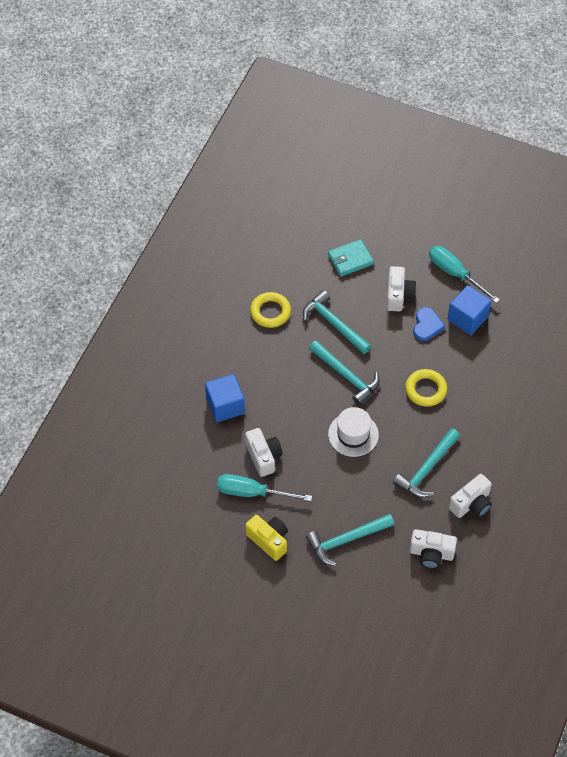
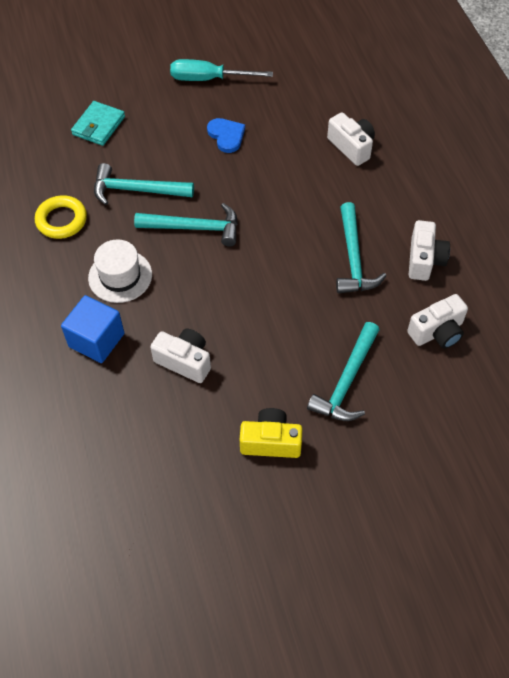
camera: 40 degrees left, 0 degrees up
(252, 493) = (207, 406): turquoise screwdriver -> none
(353, 434) = (253, 276): white hat -> white hat (120, 276)
(398, 295) = (175, 127): white camera -> white camera (351, 147)
(425, 390) = (281, 190): yellow ring -> none
(467, 318) = (257, 107): blue cube -> none

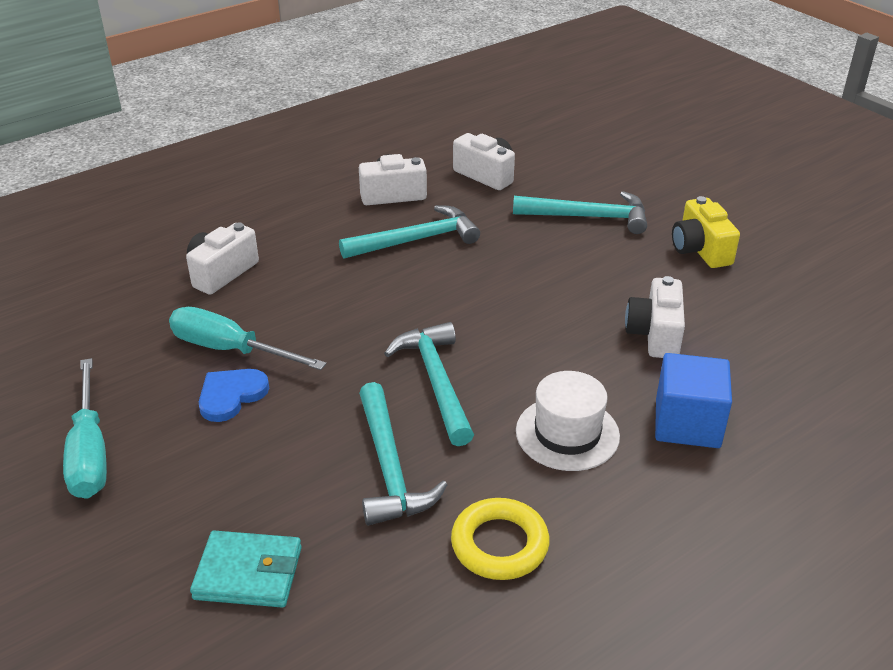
camera: 110 degrees left, 20 degrees down
(268, 141) = (230, 350): none -> turquoise screwdriver

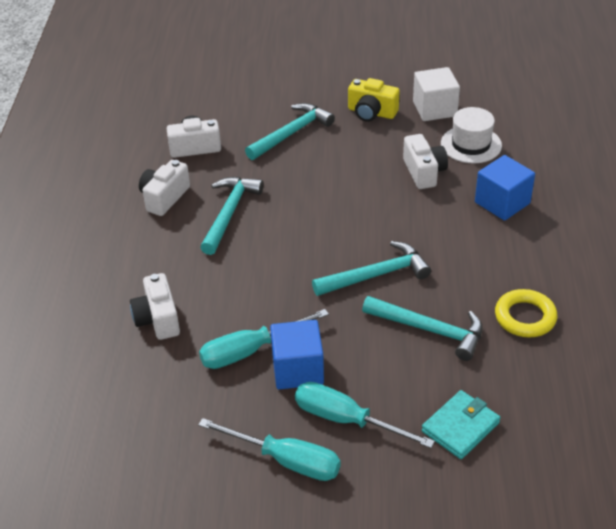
camera: 50 degrees left, 5 degrees up
(184, 468) = (346, 420): none -> turquoise screwdriver
(231, 395) = (297, 370): blue heart -> blue cube
(436, 381) = (376, 275): turquoise hammer -> turquoise hammer turned 135 degrees clockwise
(567, 433) = (468, 248): white hat -> white hat (471, 144)
(655, 334) = (424, 172): white camera -> white camera turned 150 degrees counterclockwise
(778, 289) = (434, 109): none -> white cube

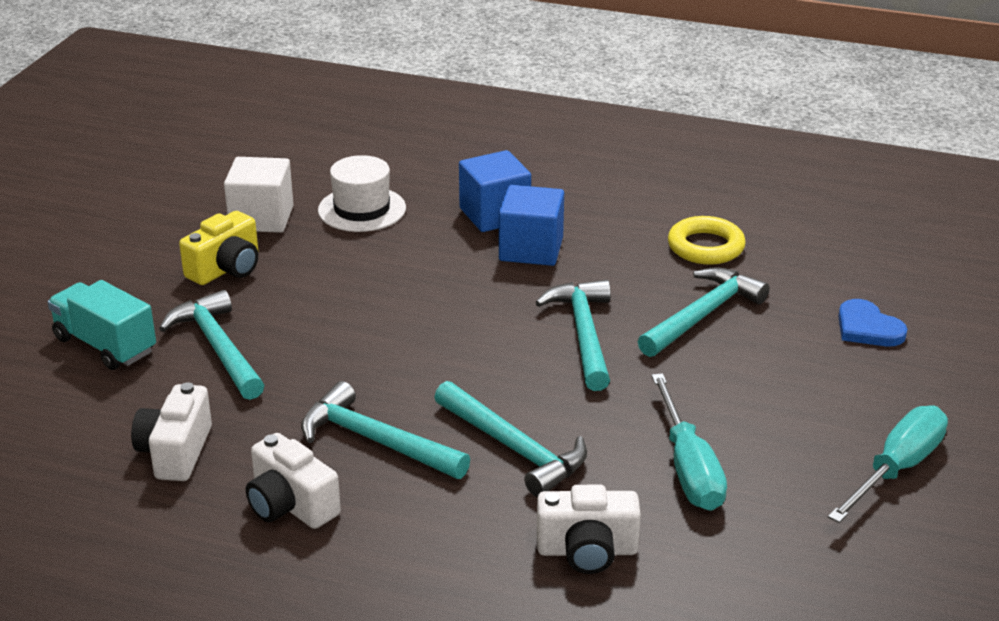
camera: 75 degrees left, 10 degrees down
(242, 269) = (514, 448): none -> turquoise hammer
(276, 96) = (105, 345): none -> turquoise truck
(297, 370) = (739, 431): blue cube -> blue cube (531, 249)
(346, 420) = (838, 408): turquoise screwdriver -> none
(424, 172) = (395, 255): white camera -> none
(460, 427) = (867, 328): turquoise wallet -> blue heart

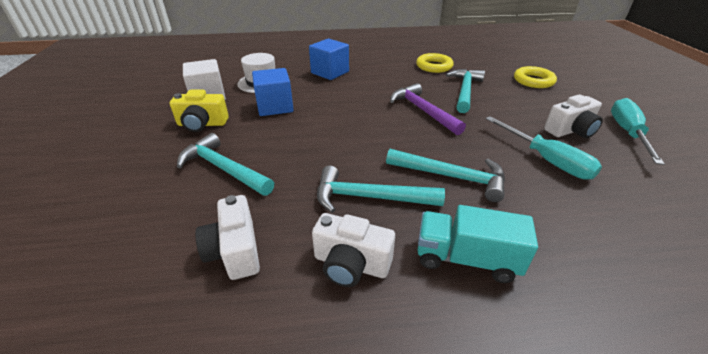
camera: 25 degrees left, 5 degrees up
(105, 345) = (139, 188): turquoise truck -> turquoise truck (466, 258)
(226, 269) = (202, 124): yellow camera -> yellow camera turned 75 degrees clockwise
(531, 249) = (360, 82): blue cube -> blue cube (275, 107)
(584, 334) = (423, 111): turquoise hammer -> purple hammer
(587, 551) = (560, 227): white camera -> white camera (570, 130)
(867, 328) = (533, 81): blue heart -> yellow ring

